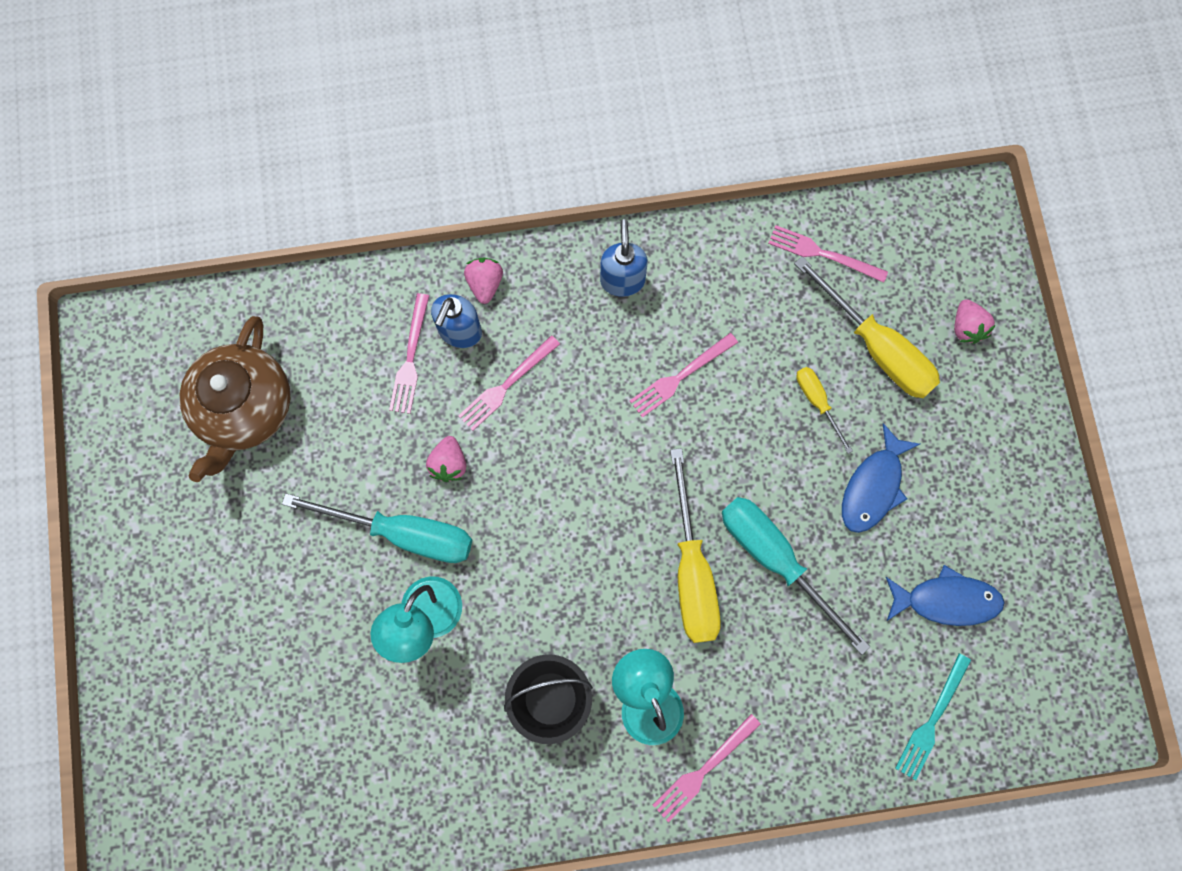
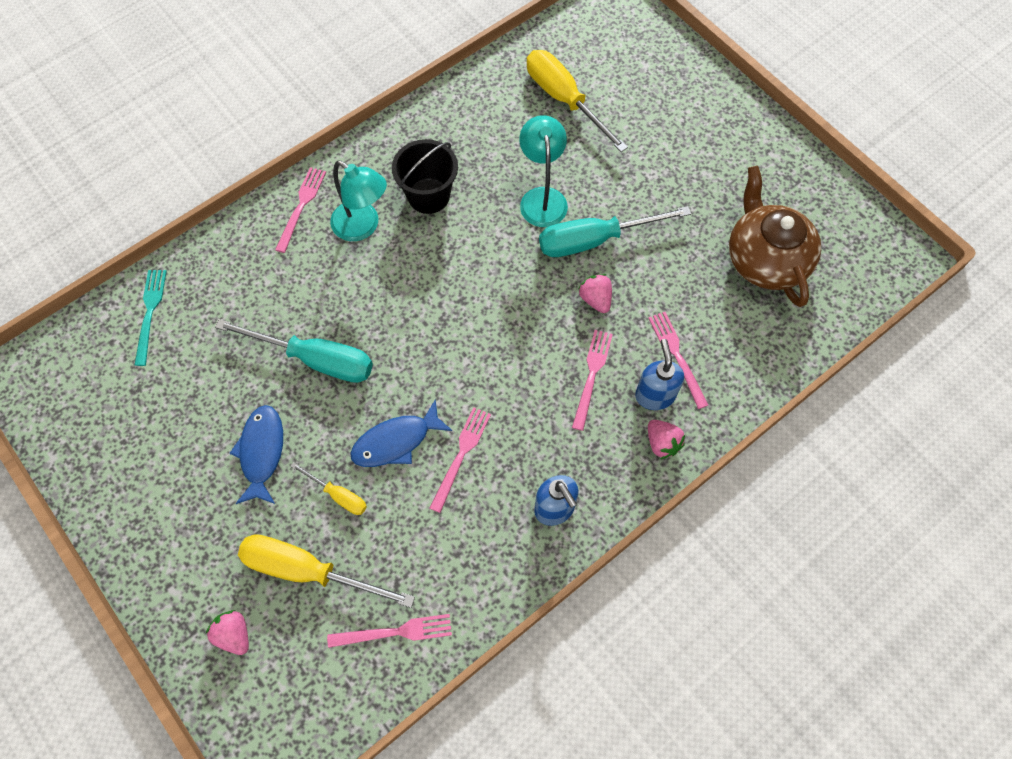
camera: 150 degrees right, 10 degrees down
(692, 571) = (374, 320): yellow screwdriver -> yellow screwdriver (564, 100)
(946, 600) = (169, 398): blue fish -> blue fish (396, 441)

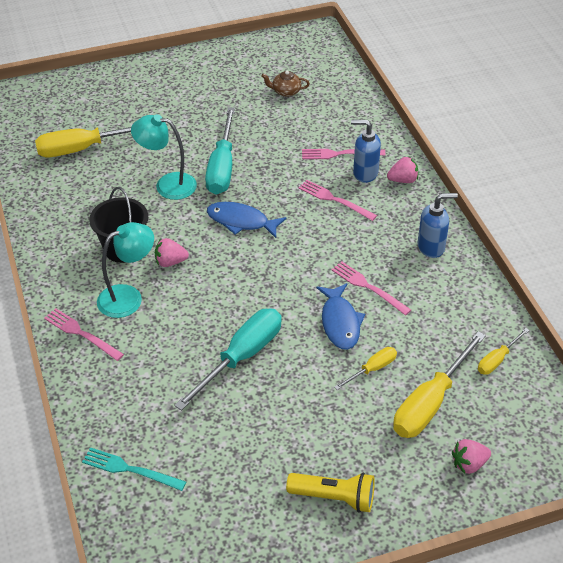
camera: 70 degrees left, 20 degrees down
(159, 506) = (334, 498): none -> yellow flashlight
(262, 452) = (312, 412): blue fish -> blue fish (241, 221)
(395, 632) = (497, 360): pink fork -> yellow screwdriver
(595, 299) = (273, 181): pink strawberry -> pink strawberry (170, 262)
(765, 259) = (285, 91): brown teapot -> brown teapot, size x0.44

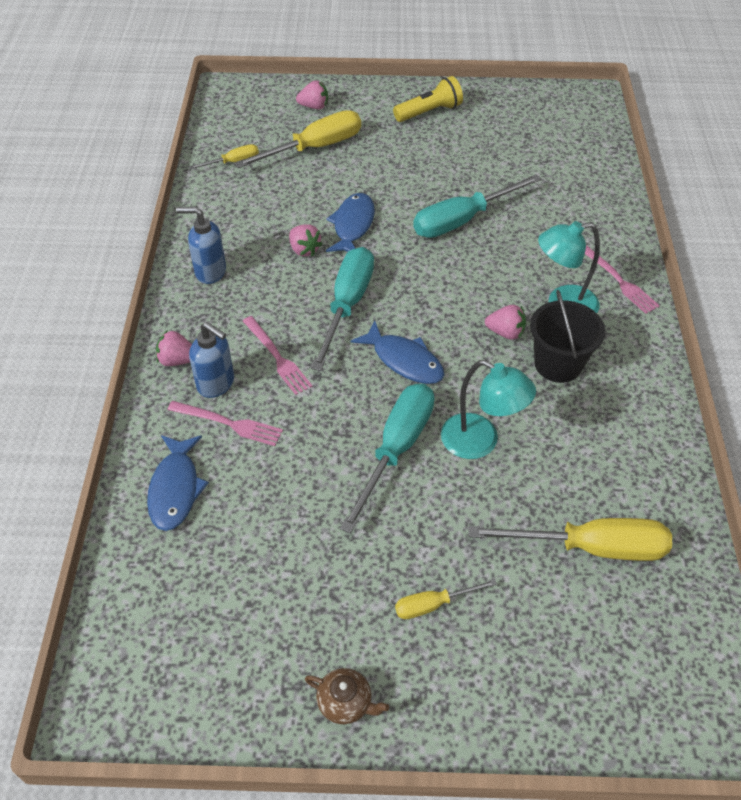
camera: 160 degrees left, 5 degrees up
(130, 469) = (587, 164): turquoise fork -> none
(285, 91) = (235, 571): brown teapot -> brown teapot (345, 702)
(305, 250) = (347, 305): none -> turquoise screwdriver
(334, 498) = (429, 112): yellow flashlight -> yellow flashlight turned 120 degrees clockwise
(347, 116) = (175, 489): none -> blue fish
(368, 287) = (304, 250): pink fork -> pink strawberry
(372, 369) = (347, 182): yellow screwdriver -> yellow screwdriver (433, 604)

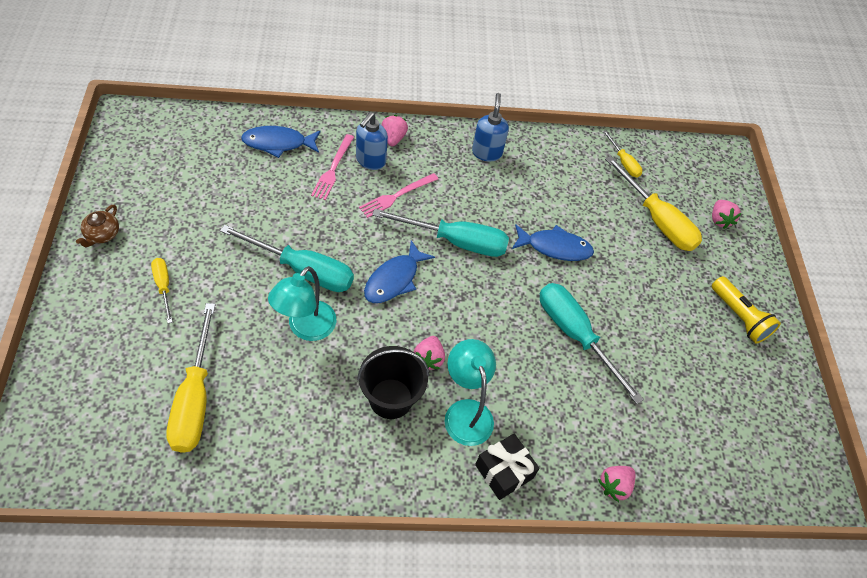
camera: 80 degrees right, 5 degrees up
(304, 250) = (519, 212): pink strawberry -> pink strawberry (614, 486)
(619, 281) = (504, 471): pink fork -> black gift

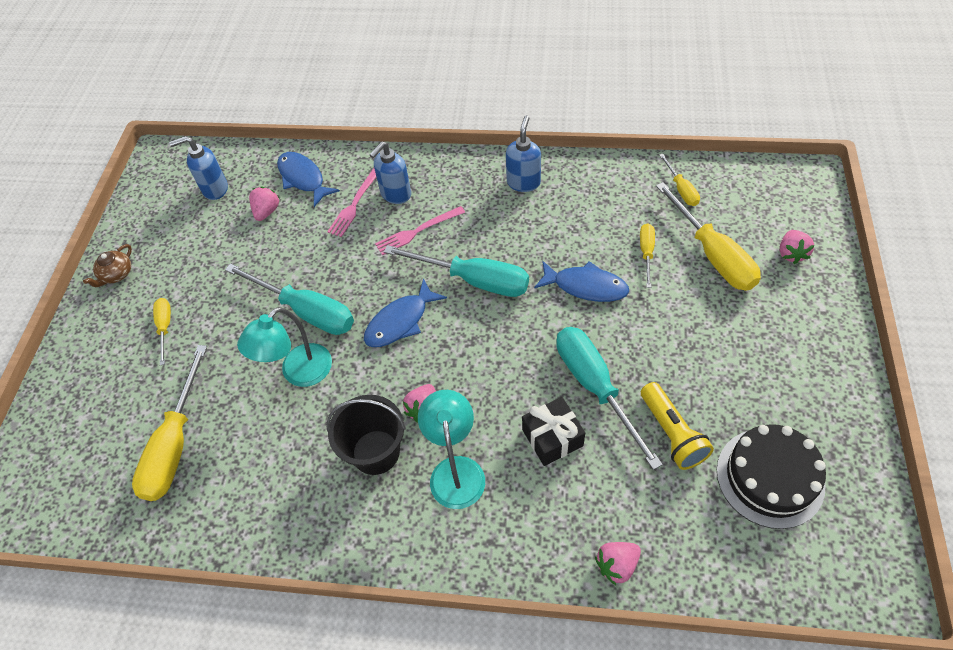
camera: 20 degrees right, 0 degrees up
(190, 151) = (215, 189): none -> blue soap dispenser
(278, 143) = (303, 178): blue fish -> blue fish turned 45 degrees clockwise
(393, 138) = (423, 170): pink strawberry -> pink strawberry (267, 211)
(504, 471) = (489, 540): black gift -> black gift (552, 437)
(602, 218) = (646, 253): none -> yellow screwdriver
(726, 407) = (770, 477): none -> black cake
(739, 317) = (801, 369): yellow flashlight -> yellow flashlight (671, 433)

